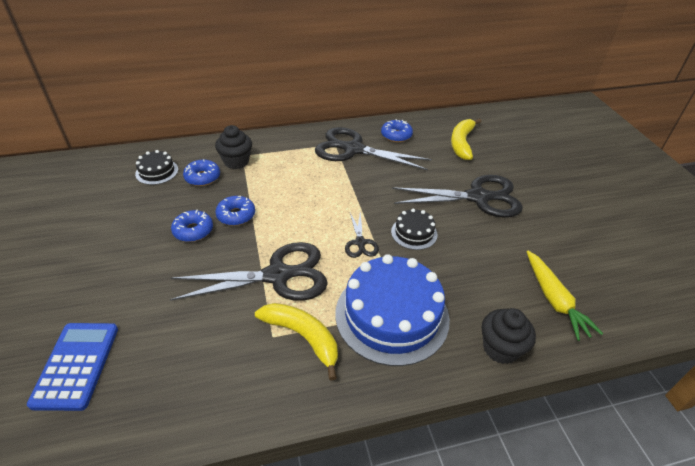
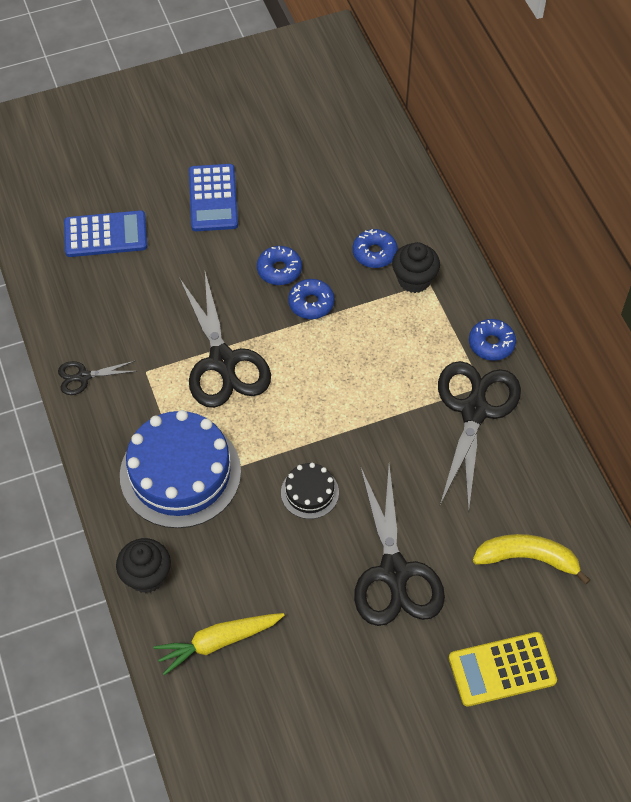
camera: 85 degrees right, 15 degrees up
(85, 268) = (213, 198): none -> blue calculator
(157, 171) = (376, 205): black cake -> none
(303, 337) = (147, 396): yellow banana -> none
(360, 243) = (284, 435): black scissors -> black scissors (83, 377)
(396, 135) = (526, 465): blue donut -> blue donut (491, 344)
(538, 162) = (502, 669): none -> yellow calculator

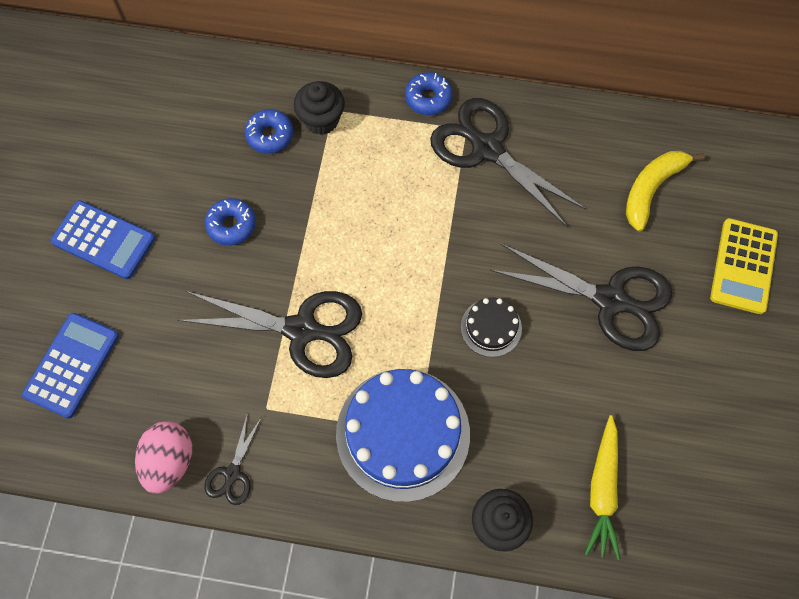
camera: 60 degrees left, 10 degrees up
(70, 333) = (170, 461): none -> pink egg
(311, 303) = (288, 218): blue donut -> none

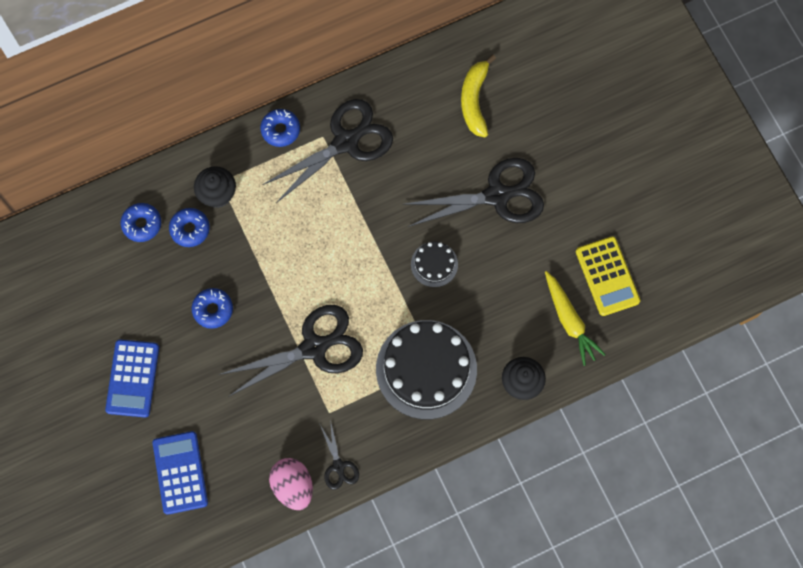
camera: 35 degrees left, 5 degrees up
(103, 240) = (132, 378): blue calculator -> blue calculator turned 105 degrees clockwise
(229, 103) = (142, 224): none -> blue donut
(403, 433) = (426, 369): blue cake -> black cake
(486, 148) = (346, 141): black scissors -> black scissors turned 135 degrees clockwise
(743, 266) = (565, 117): yellow calculator -> yellow calculator (607, 276)

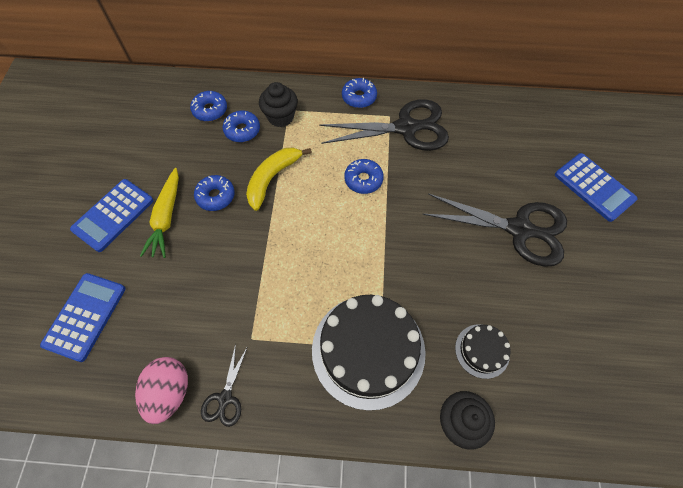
camera: 30 degrees right, 10 degrees down
(314, 347) = (277, 272): black scissors -> none
(337, 220) = (363, 180): none -> blue donut
(434, 264) = (429, 258): black cake -> black cake (482, 351)
(474, 100) = (534, 147): yellow banana -> yellow banana (272, 178)
(544, 117) = (594, 187): none -> blue calculator
(569, 321) = (542, 384): yellow carrot -> yellow carrot (166, 217)
(607, 276) = (603, 360): yellow calculator -> none

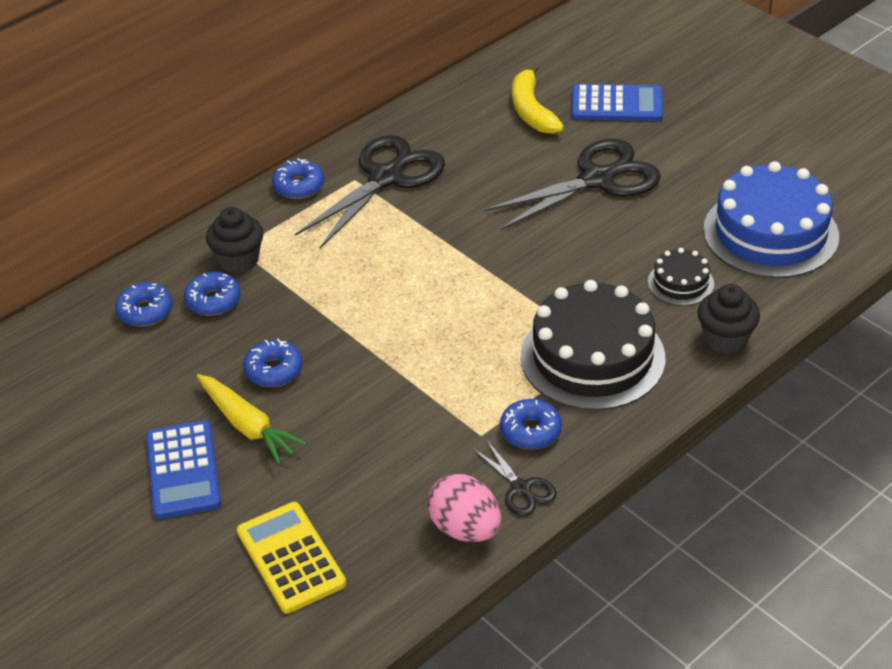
camera: 45 degrees left, 20 degrees down
(85, 316) = (291, 558): blue calculator -> yellow calculator
(272, 178) = (312, 313): yellow banana -> yellow banana (532, 110)
(363, 180) = (406, 247): blue donut -> blue donut (530, 431)
(586, 371) = (770, 233): none -> blue cake

